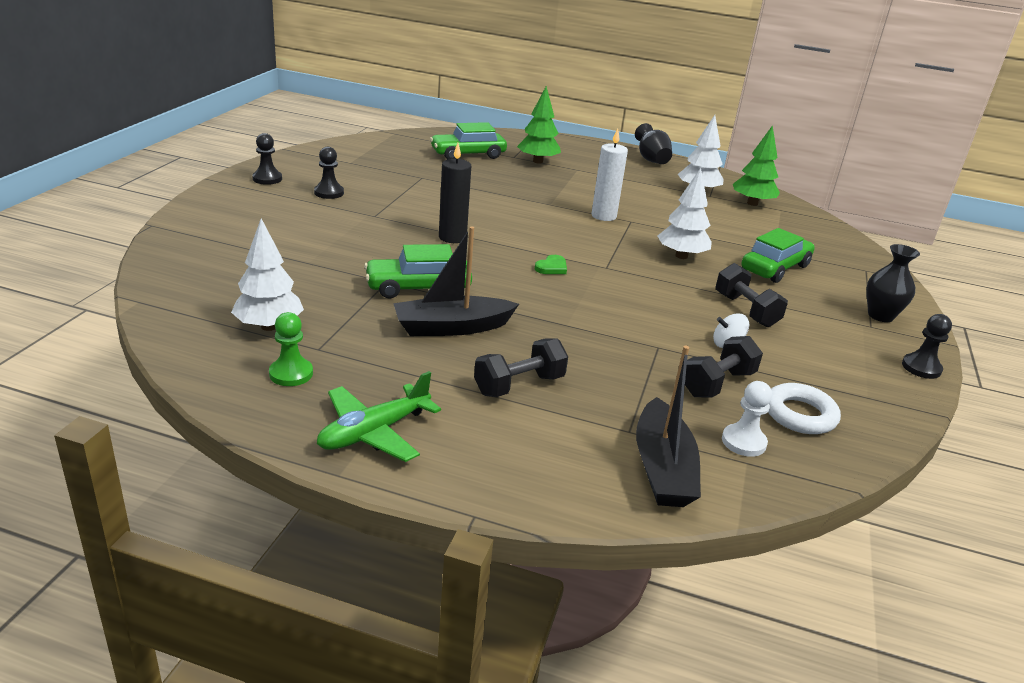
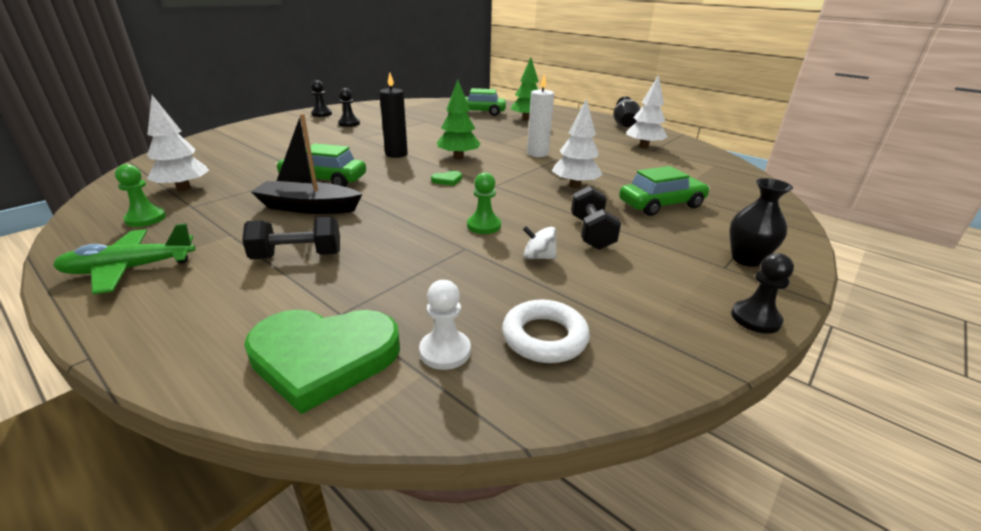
camera: 25 degrees right, 0 degrees up
(648, 319) = (484, 226): none -> green pawn
(662, 468) = (323, 357): black boat -> green heart
(717, 383) = (485, 289): black dumbbell -> none
(752, 203) = (689, 158): green tree -> green tree (458, 157)

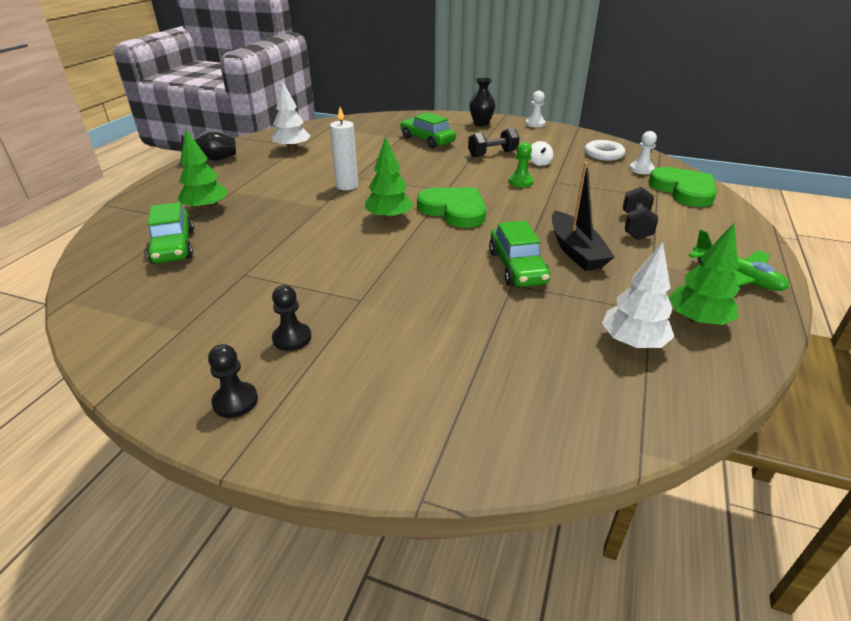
camera: 110 degrees left, 5 degrees up
(146, 219) = (697, 320): green pawn -> green tree
(297, 256) = (635, 226): black dumbbell -> black dumbbell turned 45 degrees clockwise
(396, 154) = (407, 253): black candle -> none
(447, 180) = (454, 210): green heart -> green heart, size x2.47
(575, 186) = (417, 164): white tree -> none
(755, 318) = (535, 124): black pawn -> white pawn

